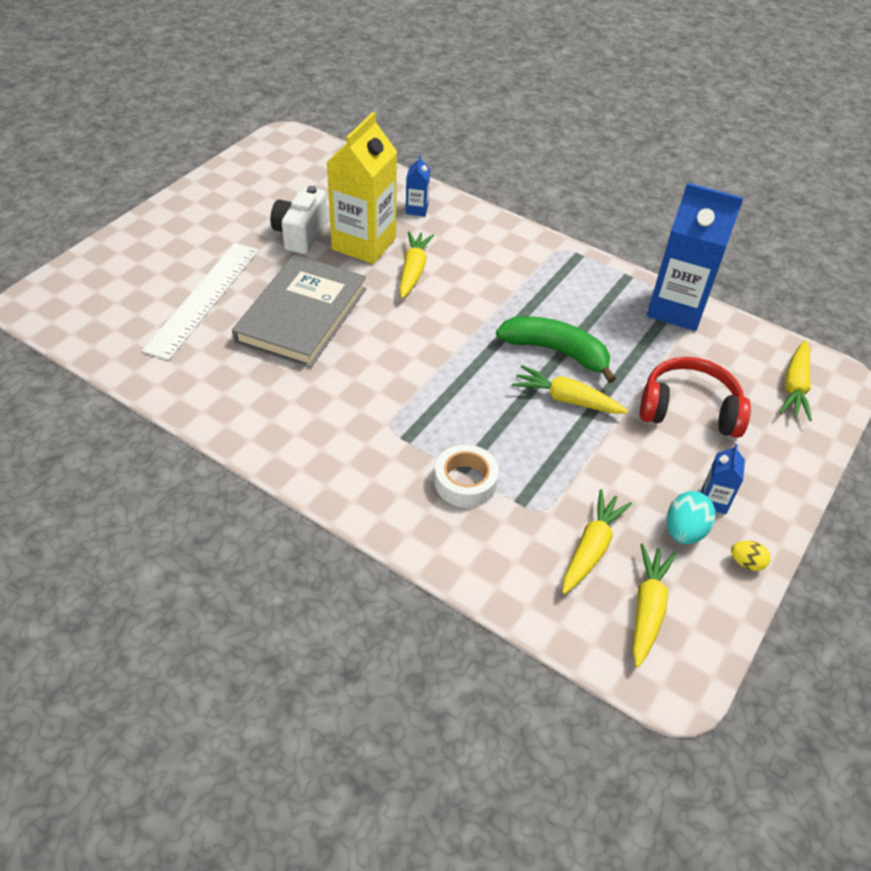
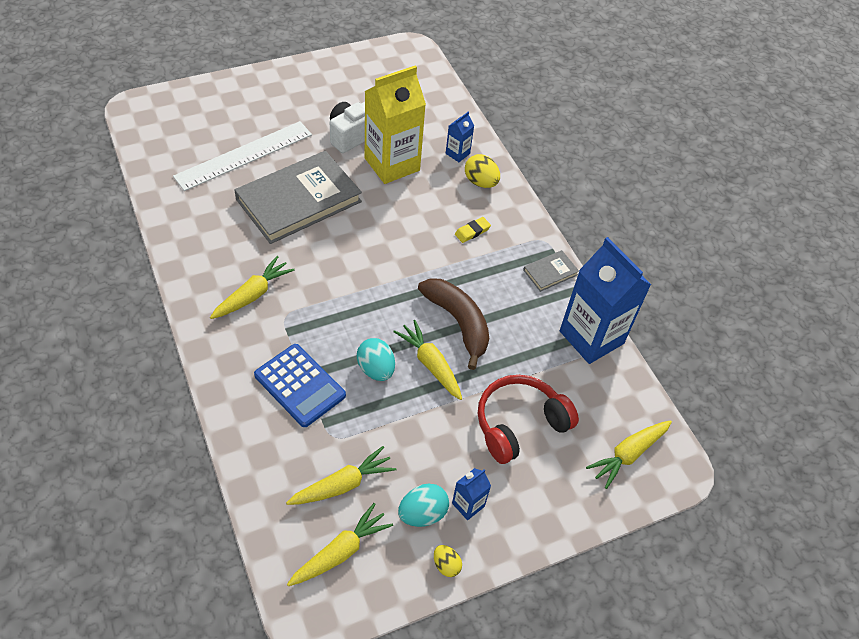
camera: 30 degrees right, 5 degrees up
(413, 271) = (409, 203): yellow carrot -> yellow carrot (253, 295)
(461, 225) = (480, 182): none -> yellow egg
(465, 482) = (300, 385): white tape -> blue calculator
(494, 269) = (472, 231): none -> yellow eraser
(522, 429) = (376, 369): none -> turquoise egg
(556, 351) = (458, 323): green banana -> brown banana
(593, 272) = (550, 272): none -> grey book
(689, 409) = (519, 424): red headphones -> red headphones turned 75 degrees counterclockwise

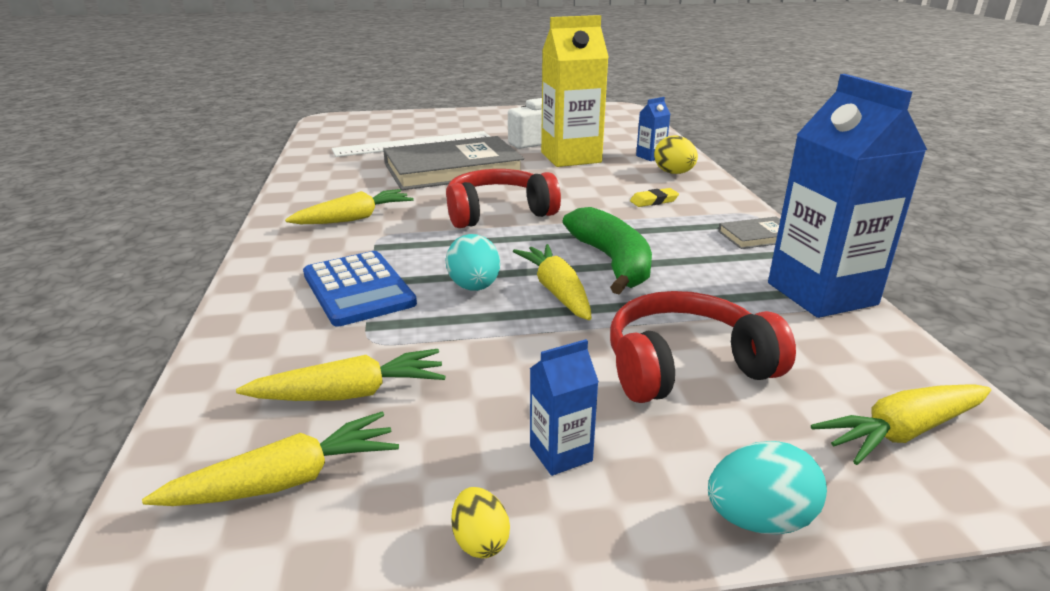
camera: 20 degrees right, 25 degrees down
(360, 268) = (498, 213): none -> red headphones
(422, 513) = (468, 452): turquoise egg -> turquoise egg (758, 519)
(458, 323) = (612, 262): brown banana -> green banana

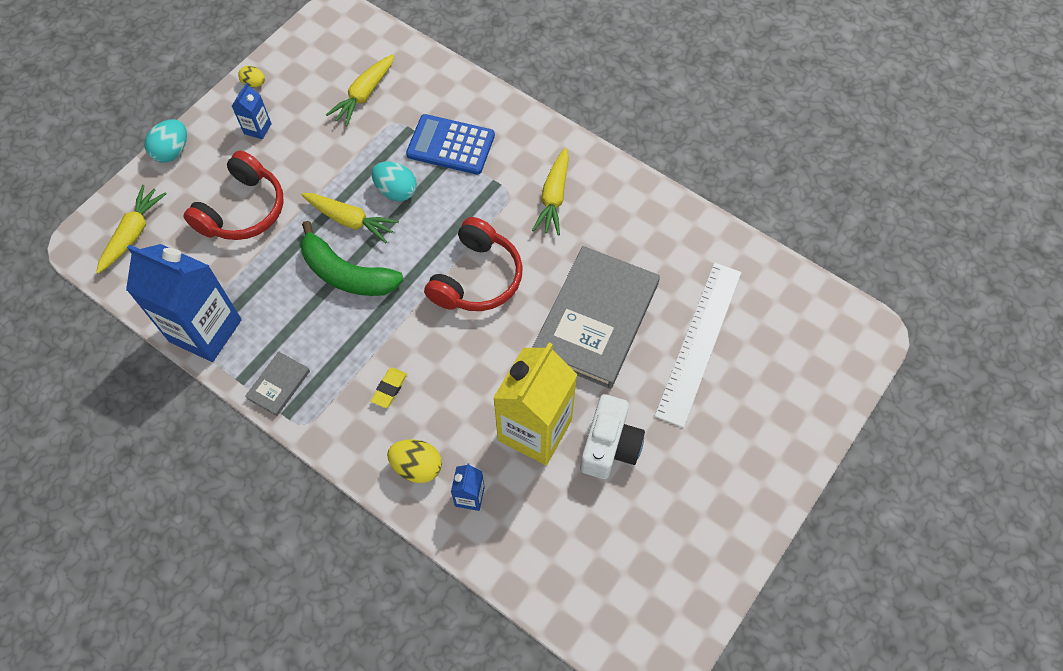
camera: 135 degrees right, 35 degrees up
(286, 481) = (337, 55): yellow carrot -> none

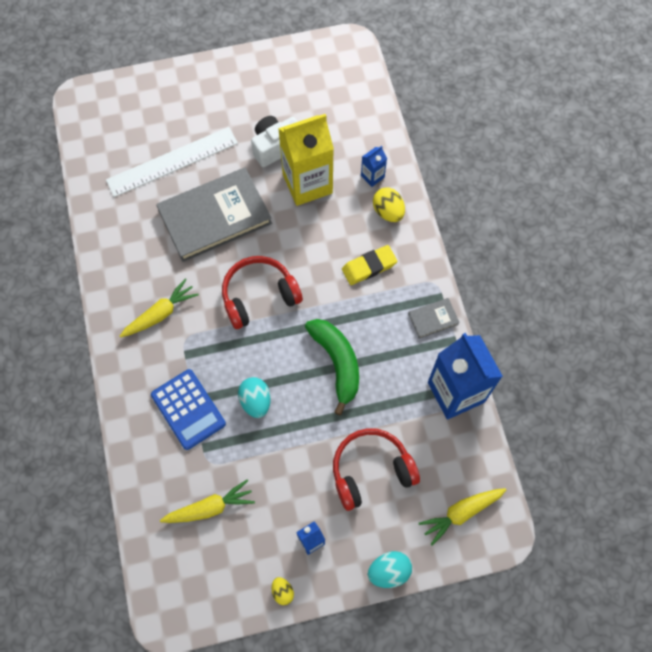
camera: 140 degrees left, 5 degrees up
(350, 220) = (304, 402): yellow carrot -> none
(389, 389) = (369, 267): yellow eraser -> yellow eraser, size x1.59

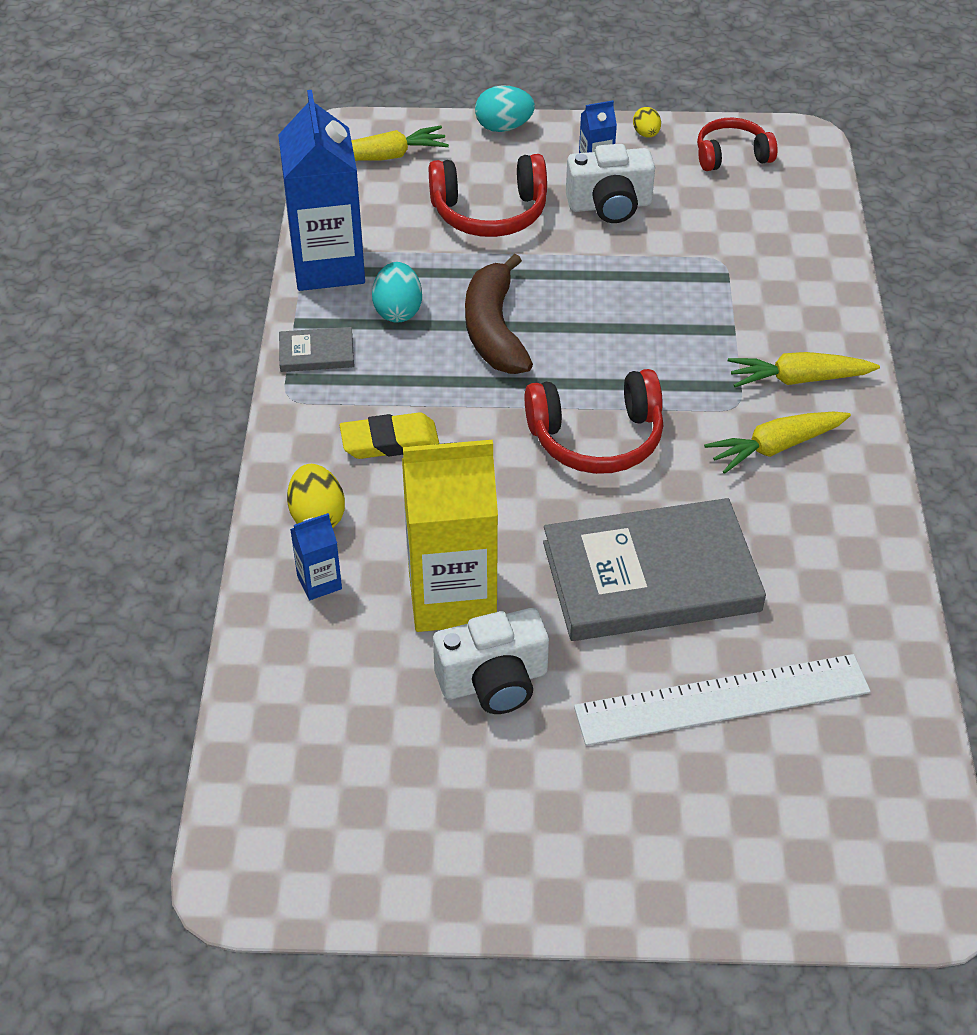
camera: 165 degrees left, 20 degrees down
(188, 409) = (744, 321): blue calculator -> none
(210, 507) = (728, 218): yellow carrot -> yellow carrot (798, 379)
(216, 581) = (732, 155): none -> red headphones
(256, 401) = (636, 310): turquoise egg -> turquoise egg (398, 311)
(292, 500) = (609, 205): none -> white camera
(337, 363) = (494, 330): green banana -> brown banana

